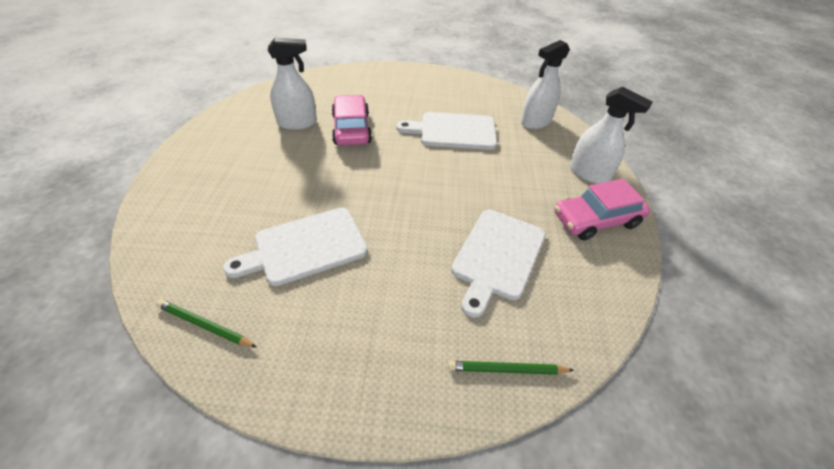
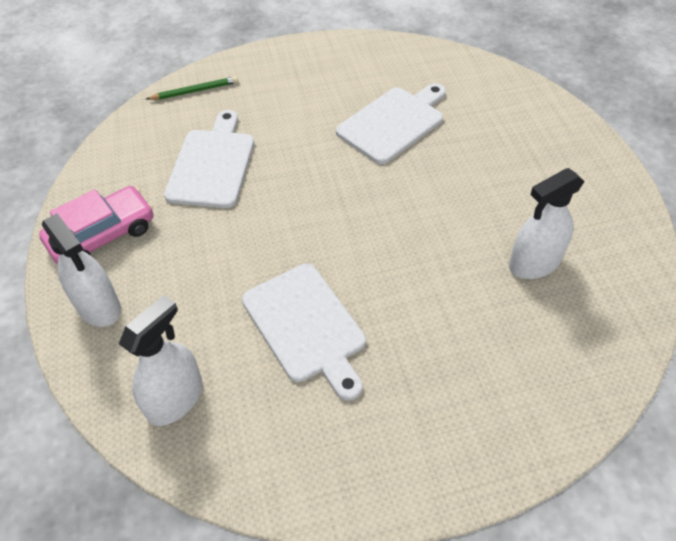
camera: 165 degrees right, 5 degrees up
(205, 325) = (420, 59): green pencil -> none
(351, 129) = (454, 278): pink car -> none
(454, 131) = (306, 326): white cutting board -> white cutting board turned 75 degrees clockwise
(588, 173) = (98, 306): white spray bottle -> white spray bottle turned 150 degrees counterclockwise

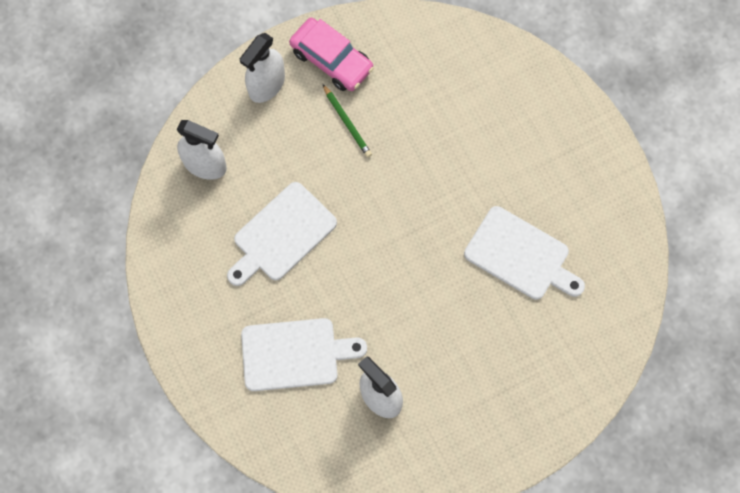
camera: 75 degrees right, 20 degrees up
(195, 91) = (517, 68): green pencil -> green pencil (347, 122)
(212, 164) = (427, 115): white cutting board -> white cutting board (294, 354)

